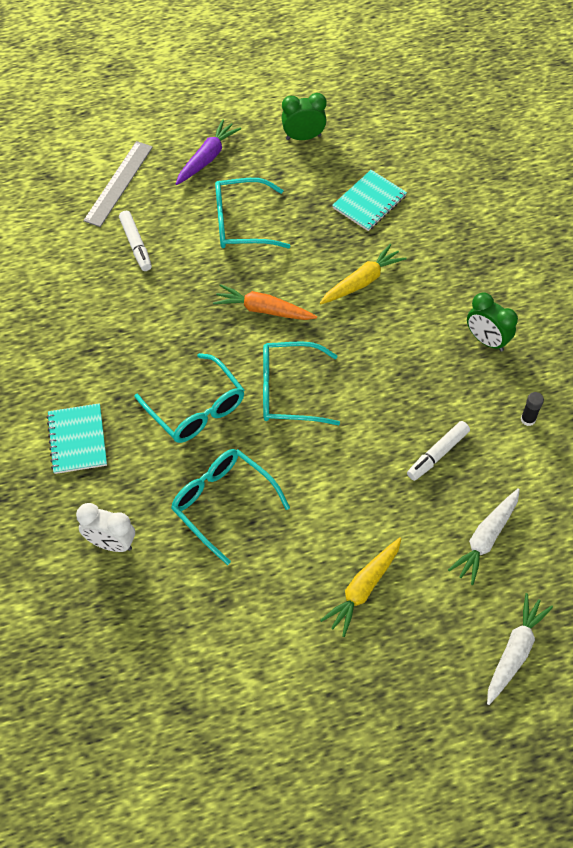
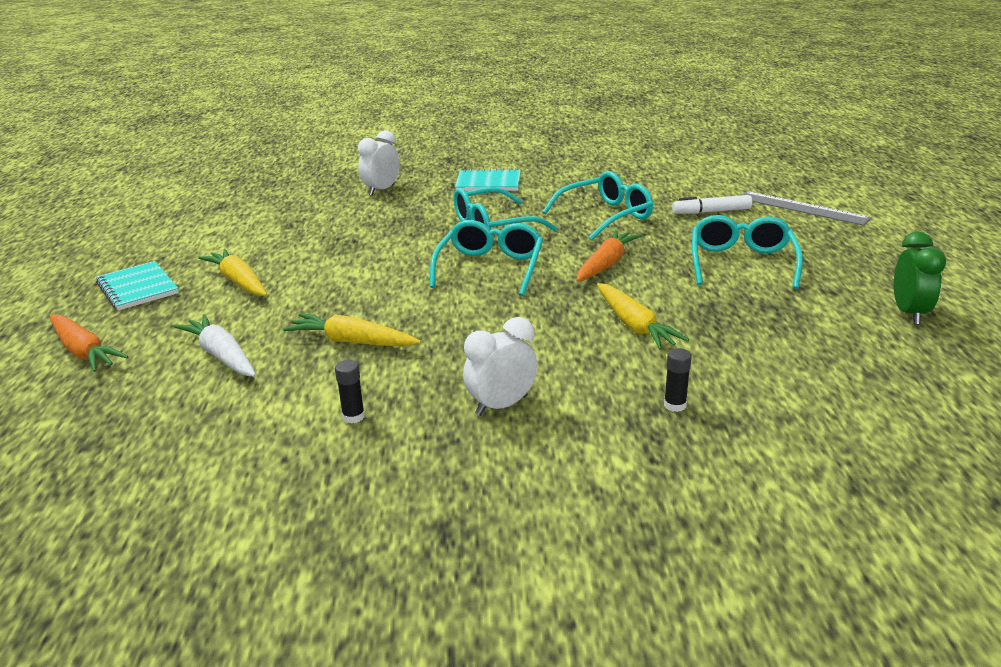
camera: 105 degrees right, 30 degrees down
(207, 158) = (852, 252): purple carrot -> none
(223, 503) = (383, 230): turquoise glasses -> turquoise glasses (606, 216)
(369, 202) = (782, 348): turquoise notebook -> turquoise notebook (137, 288)
(437, 454) = (352, 342): white marker -> yellow carrot
(455, 253) = (675, 405): none -> black glue stick
(486, 340) = (501, 405): green clock -> white clock
(514, 651) = (84, 351): white carrot -> orange carrot

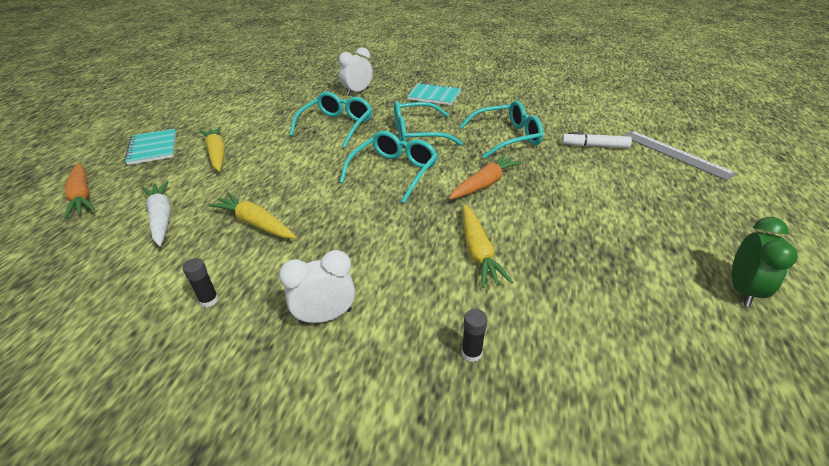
camera: 15 degrees right, 10 degrees up
(741, 263) = (600, 202): turquoise glasses -> turquoise glasses (337, 126)

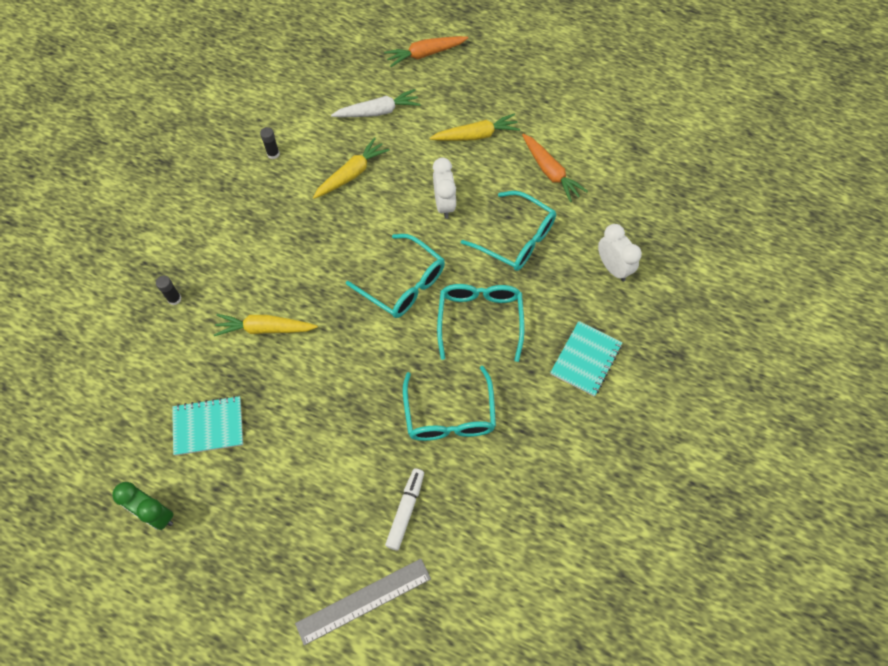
camera: 100 degrees right, 25 degrees up
(153, 148) = (499, 84): turquoise notebook -> turquoise notebook (208, 426)
(325, 316) = (235, 219): white clock -> white clock (444, 204)
(485, 184) = (360, 362): orange carrot -> orange carrot (550, 172)

